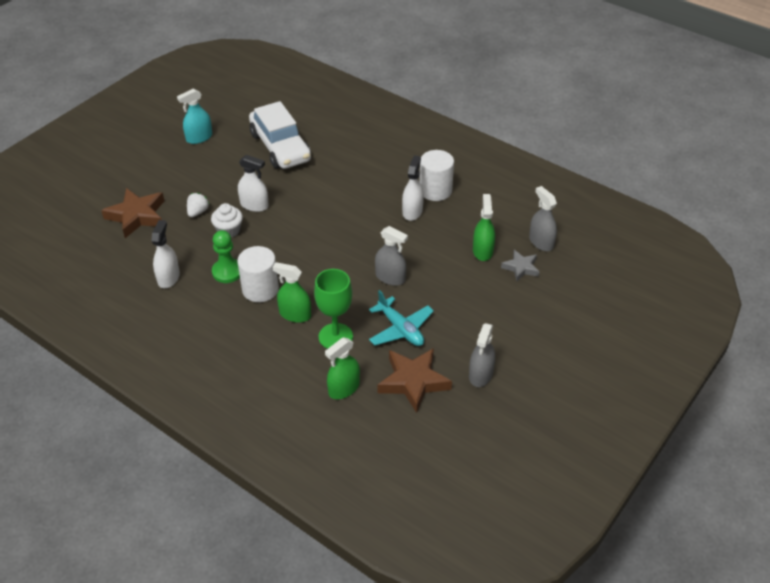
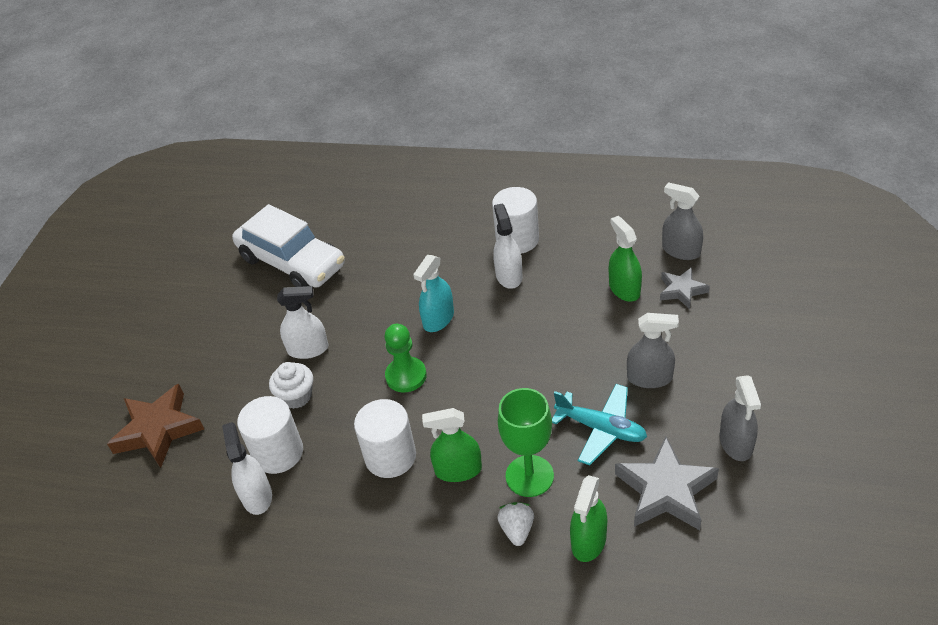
camera: 20 degrees left, 0 degrees up
(196, 258) = (278, 452): none -> white cylinder
(198, 212) = (239, 389): white strawberry -> white strawberry (517, 530)
(199, 138) = (177, 291): turquoise spray bottle -> turquoise spray bottle (438, 319)
(227, 272) = (331, 452): green pawn -> green pawn (406, 376)
(390, 277) = (541, 368): grey spray bottle -> grey spray bottle (649, 378)
(413, 381) = (665, 490): brown star -> grey star

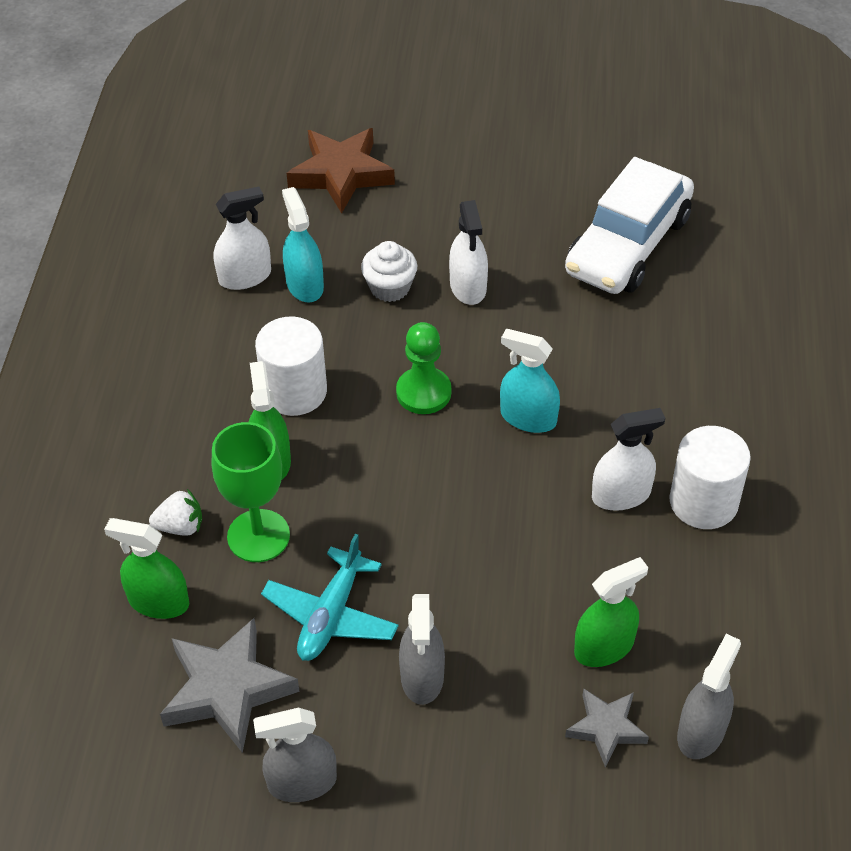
camera: 80 degrees right, 5 degrees up
(278, 452) = (304, 285): white cylinder -> turquoise spray bottle

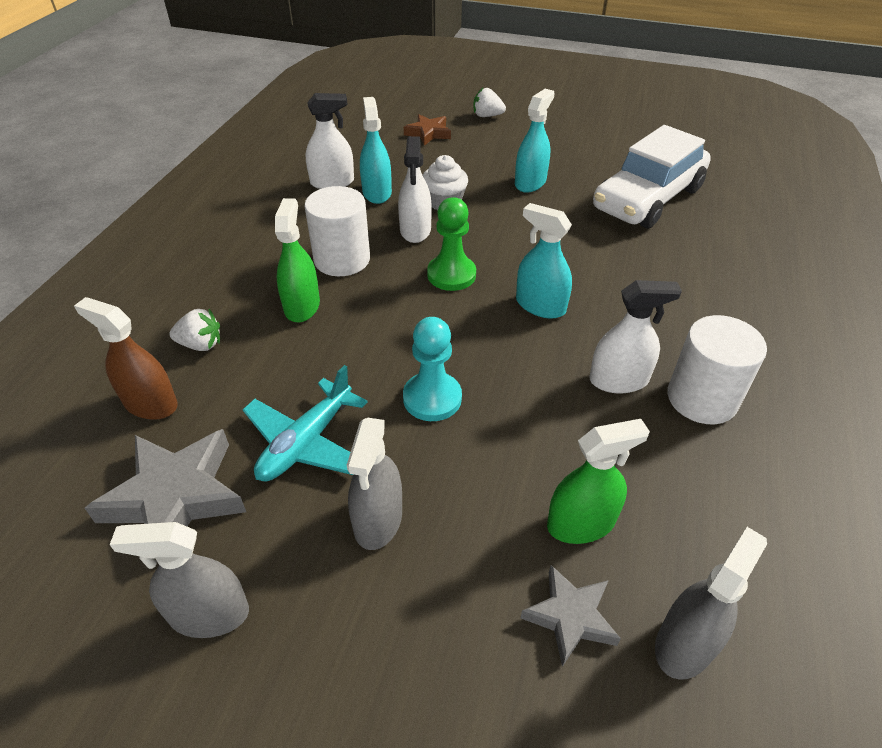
camera: 10 degrees right, 5 degrees down
(158, 601) = (150, 403): green spray bottle -> brown spray bottle
(258, 536) = (266, 363): green goblet -> none
(341, 174) = (428, 133): brown star -> brown star, size x0.58
(409, 131) = (487, 116): none -> white strawberry
(440, 547) = (432, 398): none -> turquoise pawn
(468, 287) = (508, 209): white spray bottle -> white spray bottle (415, 230)
(486, 240) = (530, 182): none -> turquoise spray bottle

